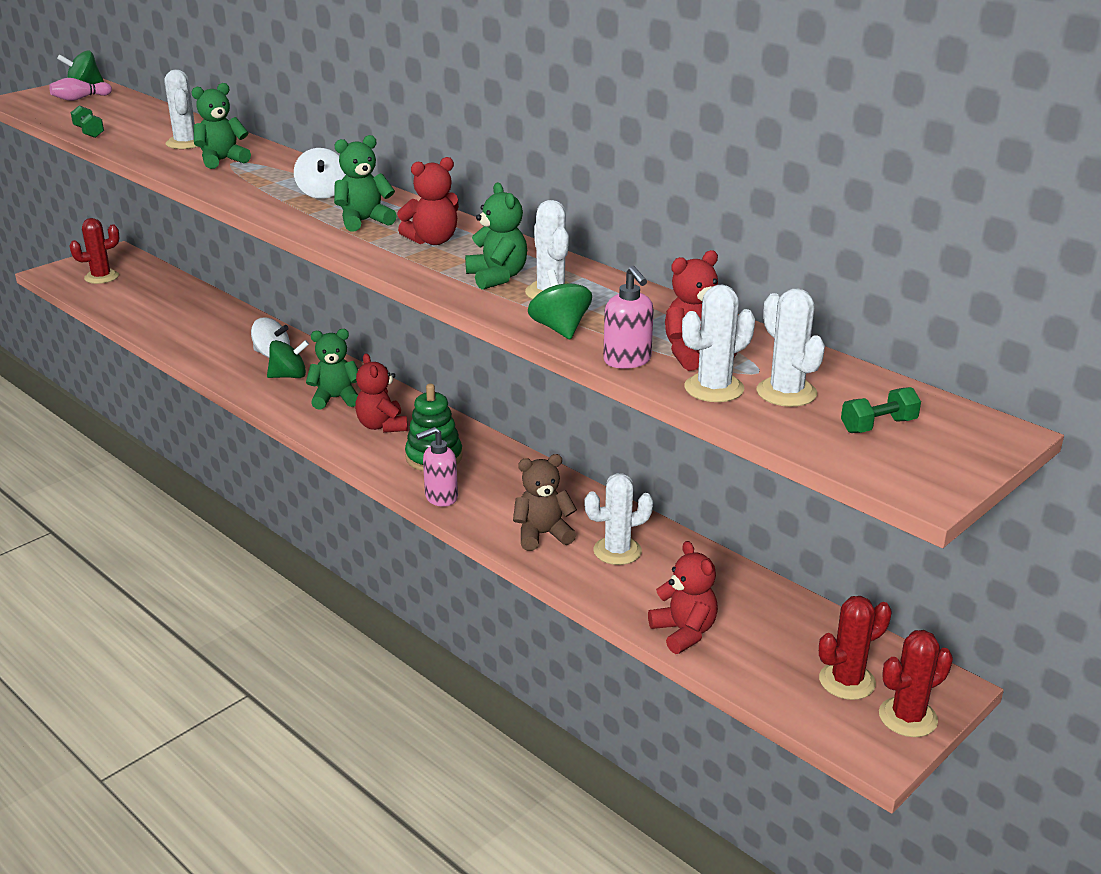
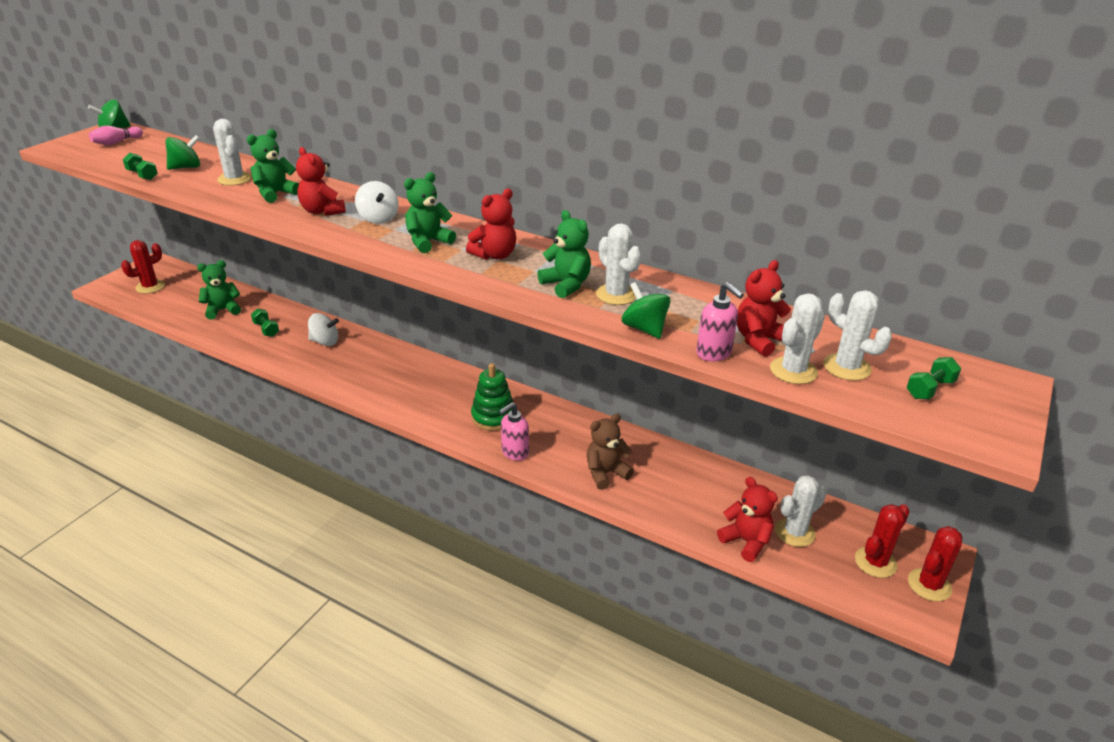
camera: 15 degrees left, 5 degrees up
(211, 335) = (266, 329): none -> green dumbbell
(289, 376) = (347, 359): green spinning top -> green spinning top (186, 167)
(335, 398) = (393, 375): green teddy bear -> green teddy bear (222, 310)
(382, 426) = (441, 394): red teddy bear -> red teddy bear (322, 211)
(617, 551) = (666, 479): white cactus -> white cactus (795, 532)

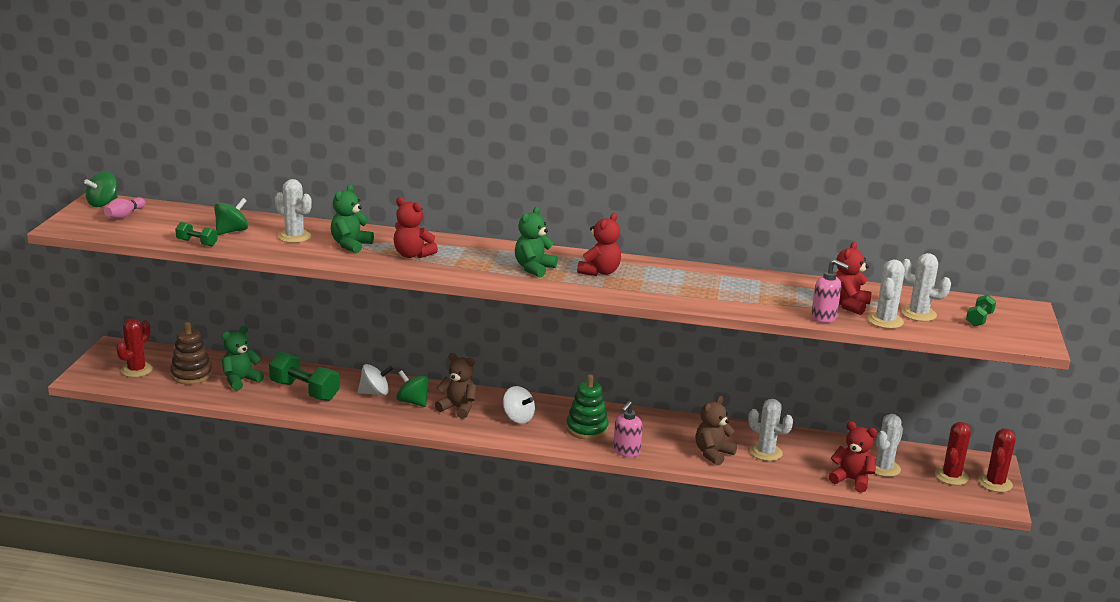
camera: 20 degrees left, 10 degrees down
(189, 298) = (191, 375): none -> brown stacking toy
(266, 329) = (304, 391): green dumbbell -> green dumbbell, size x1.90
(378, 218) = (470, 255): white spinning top -> white spinning top (518, 418)
(386, 371) = (458, 408): none -> brown teddy bear
(566, 285) = (677, 286): green teddy bear -> none
(616, 295) = (721, 288): white cactus -> white cactus (766, 452)
(644, 328) = (762, 308): green spinning top -> green spinning top (412, 402)

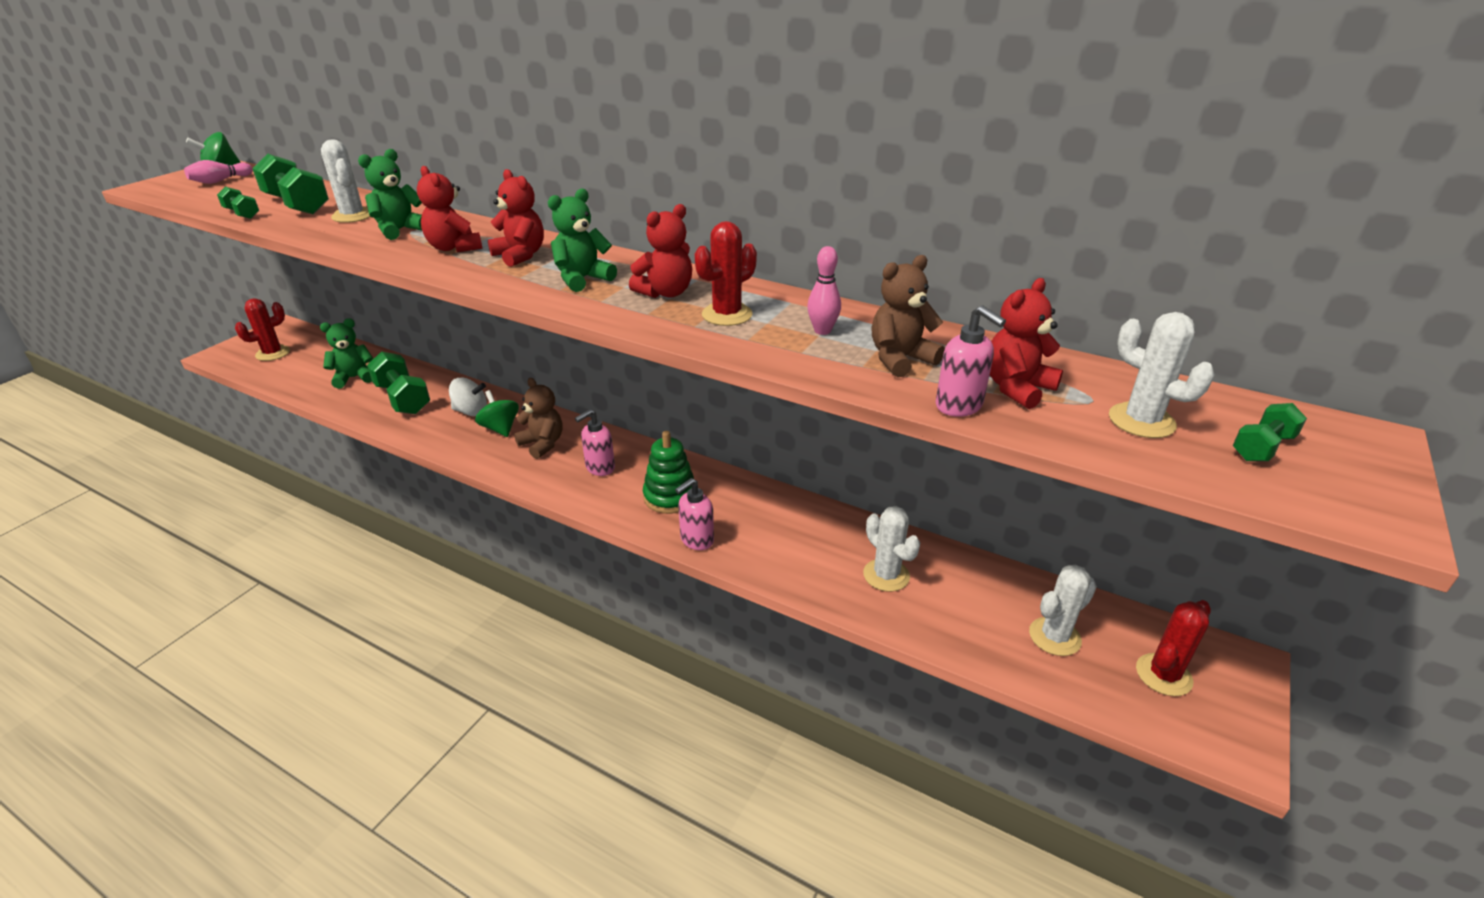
camera: 20 degrees right, 10 degrees up
(191, 375) = (316, 365): brown stacking toy -> none
(231, 231) = (297, 205): green spinning top -> green dumbbell
(518, 418) = (599, 468): white spinning top -> pink soap dispenser
(713, 454) = (810, 564): brown teddy bear -> brown teddy bear (900, 359)
(719, 285) = (822, 331): none -> pink bowling pin
(851, 480) = (994, 650): red teddy bear -> red teddy bear (520, 255)
(885, 321) = (1070, 427): white cactus -> none
(995, 483) = (1238, 705): red cactus -> red cactus (727, 315)

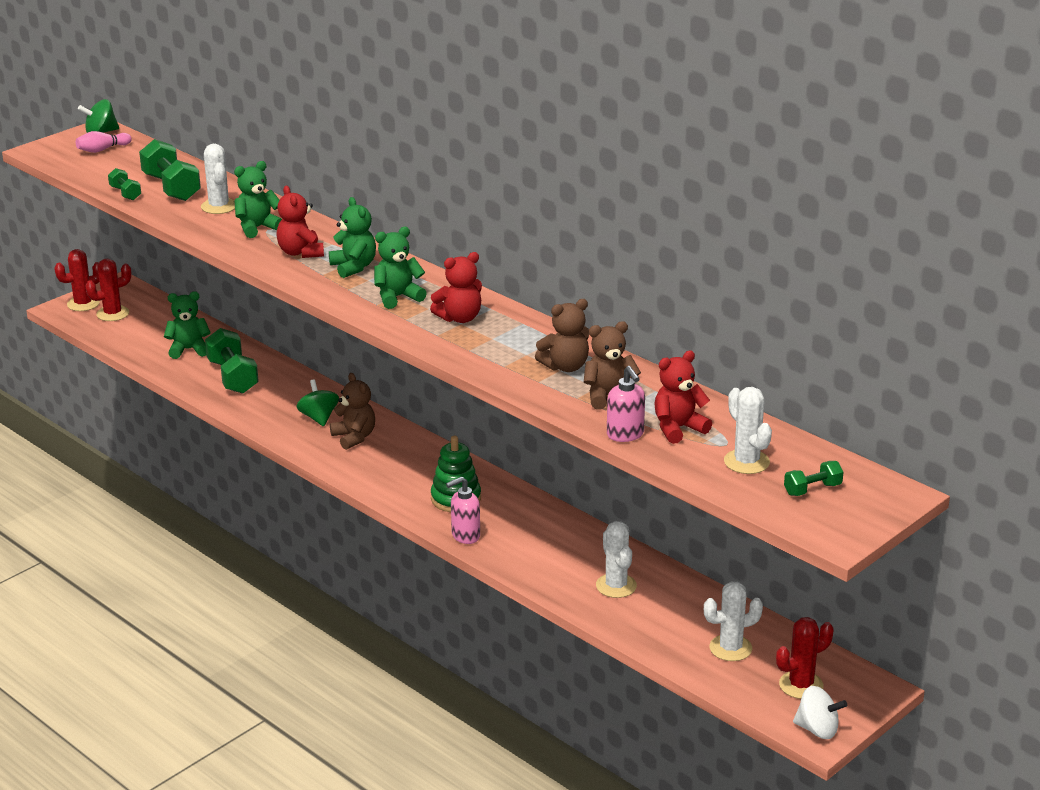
camera: 15 degrees right, 5 degrees down
(471, 411) = (294, 398): white spinning top -> white spinning top (817, 729)
(520, 255) = (354, 267): red teddy bear -> green teddy bear
(599, 468) = (400, 466): pink soap dispenser -> none
(727, 315) = (499, 344): red cactus -> red cactus (83, 304)
(822, 331) = (565, 366): pink bowling pin -> brown teddy bear

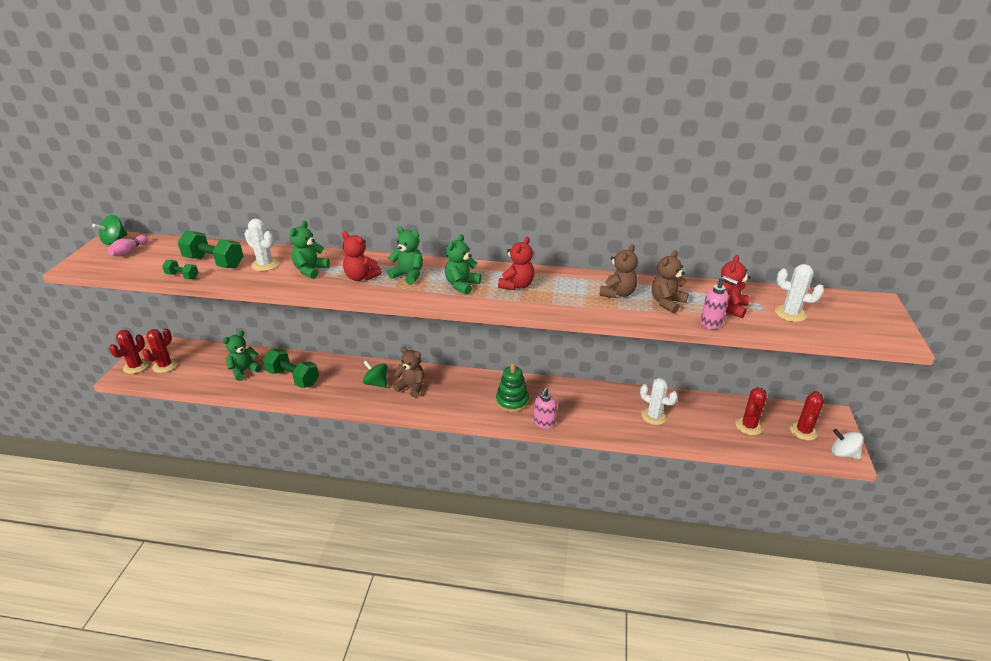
camera: 35 degrees left, 5 degrees up
(730, 648) = (748, 426): white cactus -> red cactus
(812, 489) = (843, 316): green dumbbell -> none
(817, 729) = (843, 453): white spinning top -> white spinning top turned 135 degrees counterclockwise

